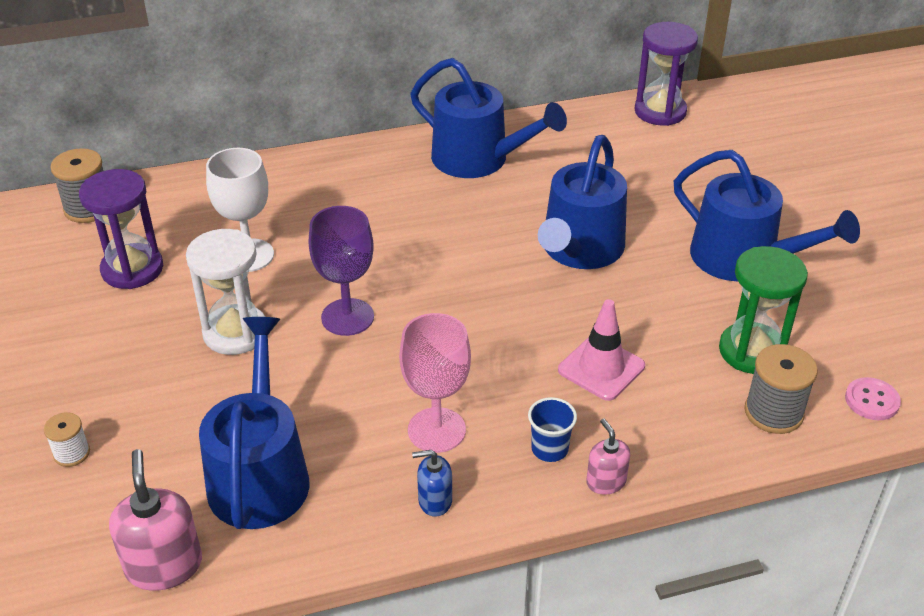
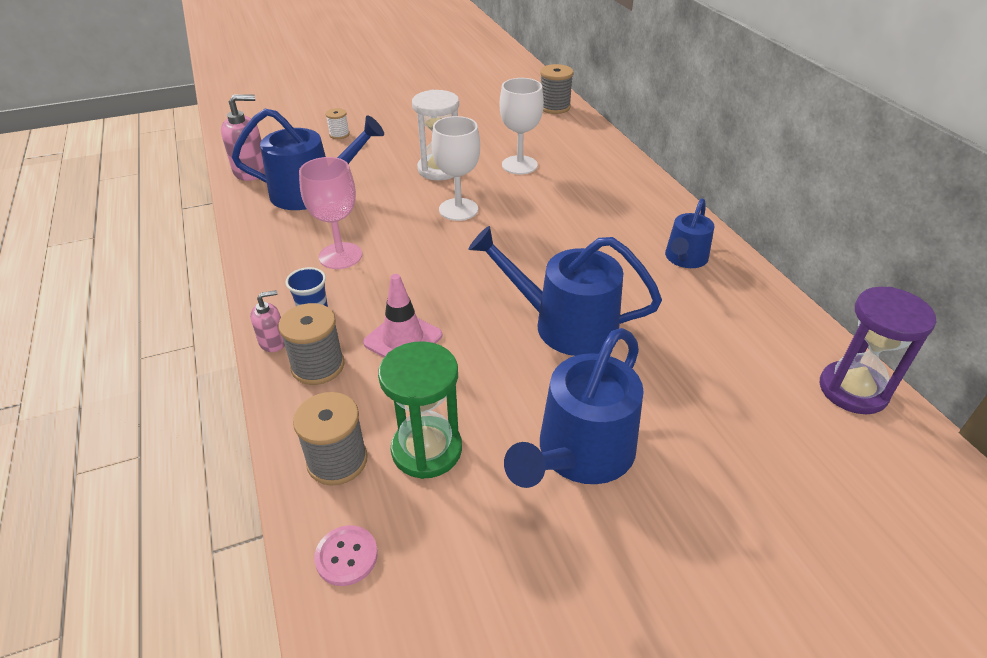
camera: 85 degrees right, 0 degrees up
(132, 269) = (497, 129): purple hourglass -> none
(347, 317) = (458, 209): purple goblet -> white goblet
(434, 501) = (274, 259): blue soap dispenser -> none
(478, 159) = (685, 258): blue watering can -> blue watering can, size x0.59
(646, 437) = (318, 366): none -> grey spool

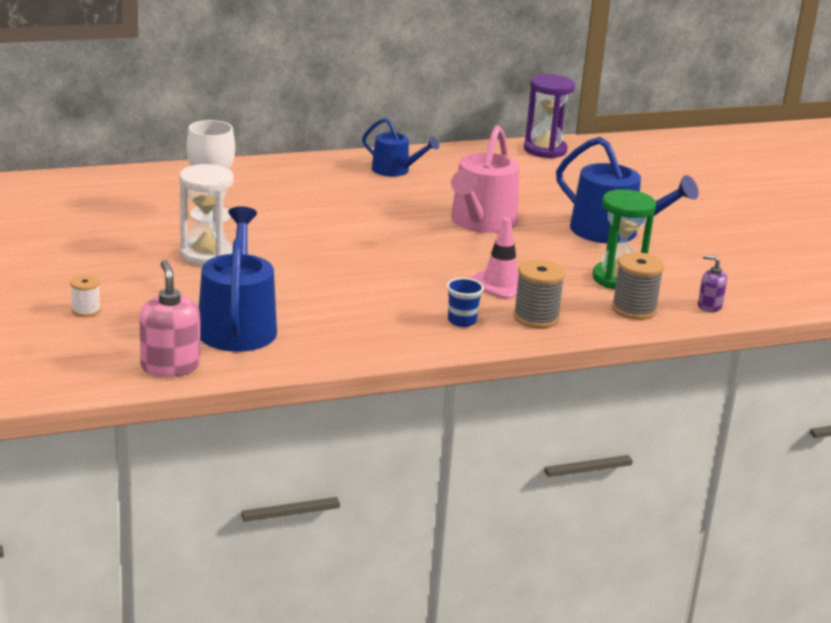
camera: 90 degrees left, 15 degrees down
(273, 341) = (505, 338): pink soap dispenser -> none
(340, 256) = (373, 309): pink goblet -> none
(346, 556) = (709, 306): pink button -> purple soap dispenser
(458, 209) = (296, 250): white goblet -> none
(554, 107) = (70, 184): grey spool -> none
(565, 325) = (481, 222): blue watering can -> pink watering can

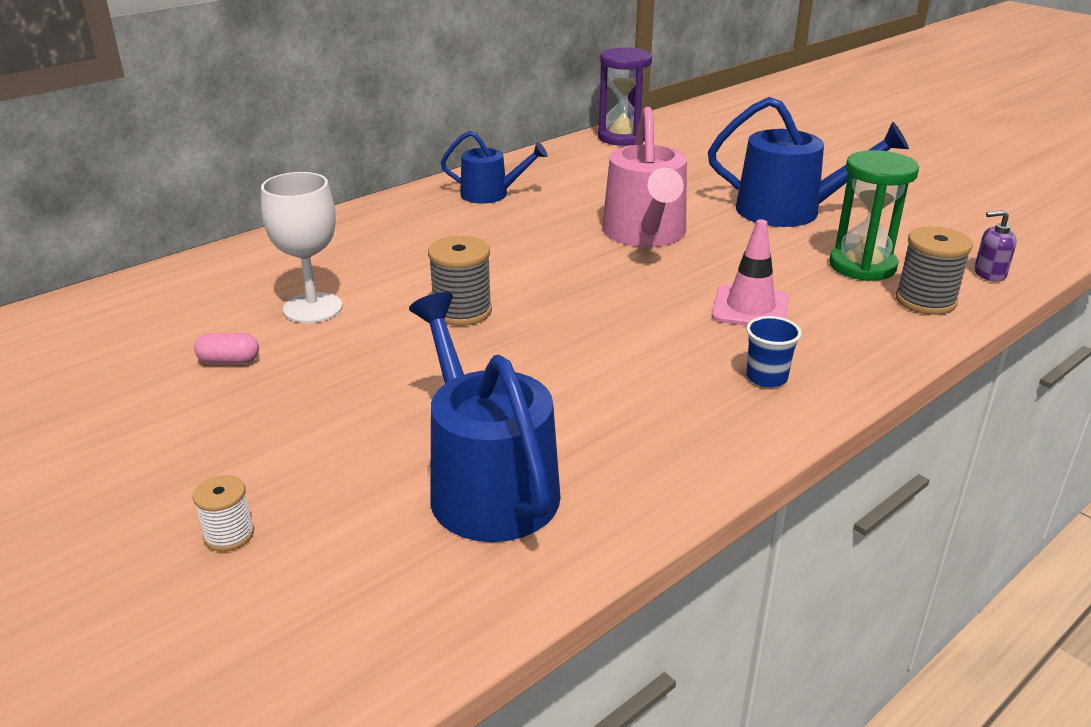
camera: 20 degrees left, 5 degrees up
(139, 231) = (229, 361): none -> pink capsule
(170, 366) = (444, 608): pink soap dispenser -> none
(206, 255) = (351, 372): white hourglass -> none
(536, 318) = (841, 345): grey spool -> grey spool (462, 311)

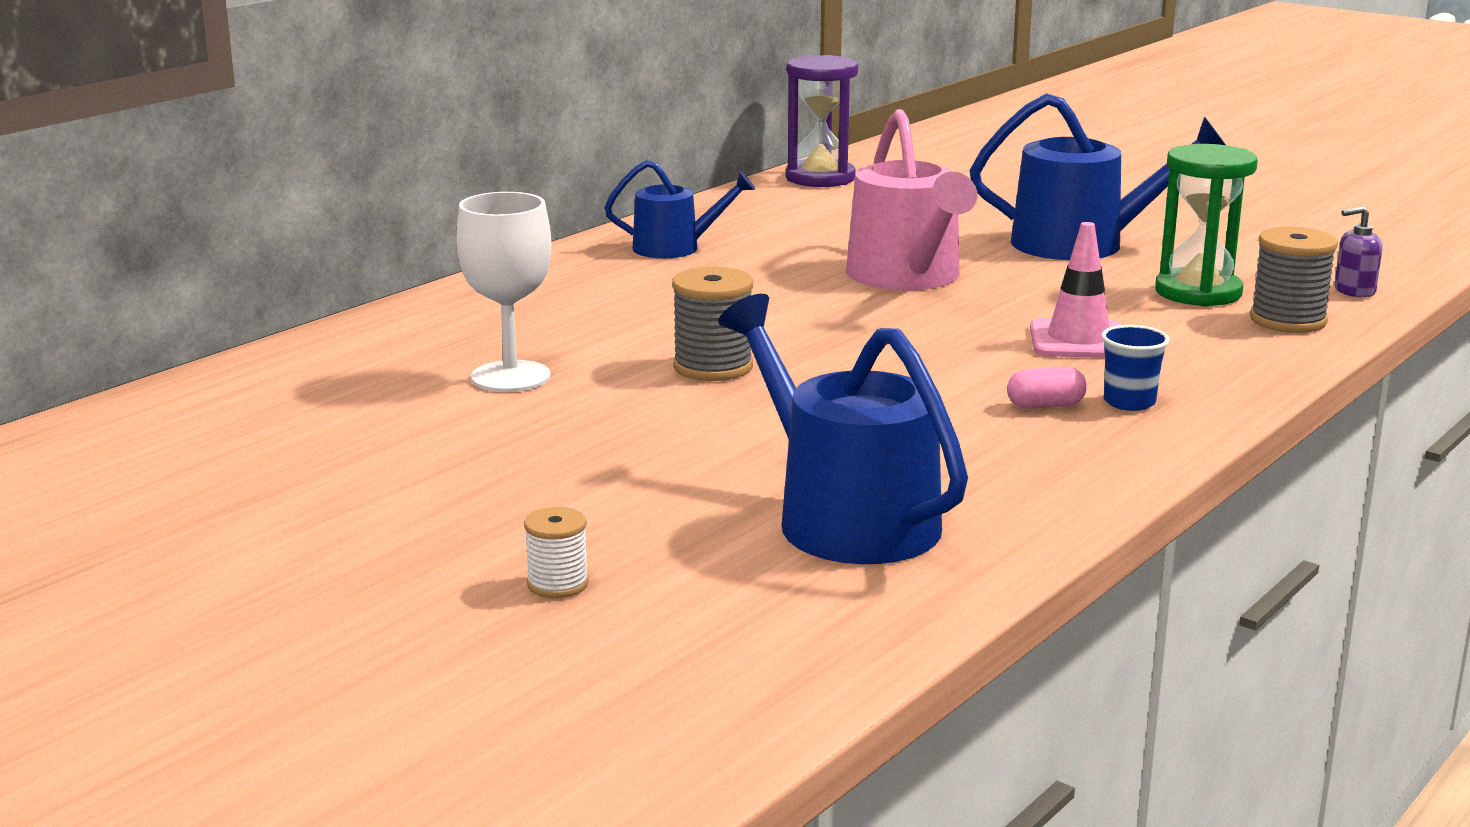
camera: 10 degrees left, 10 degrees down
(229, 361) = (436, 434): pink capsule -> pink capsule (1045, 406)

